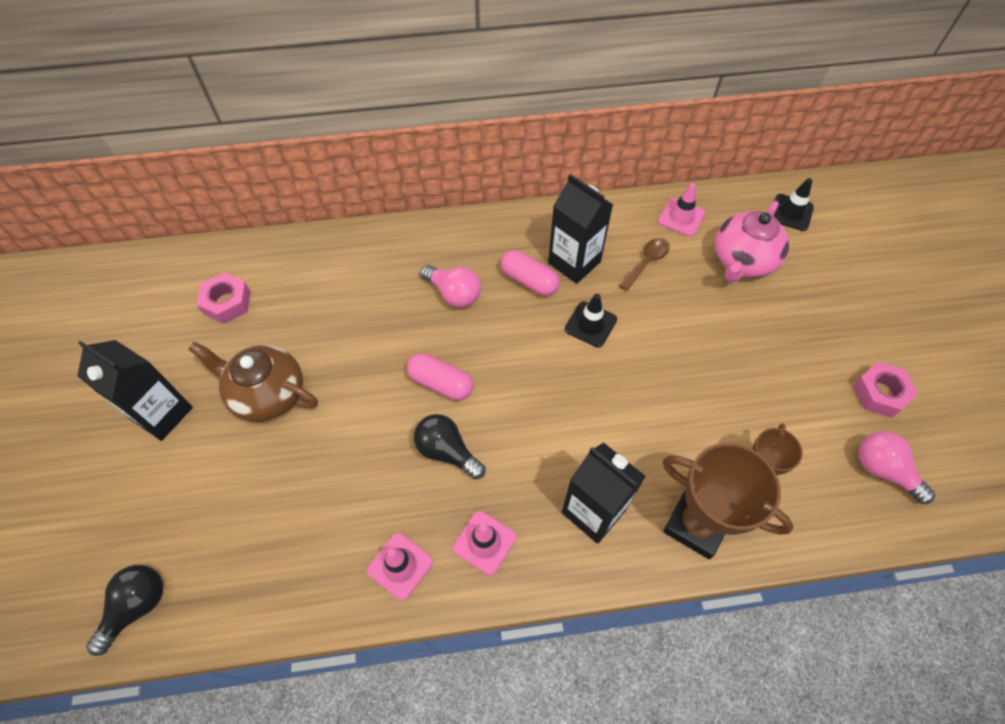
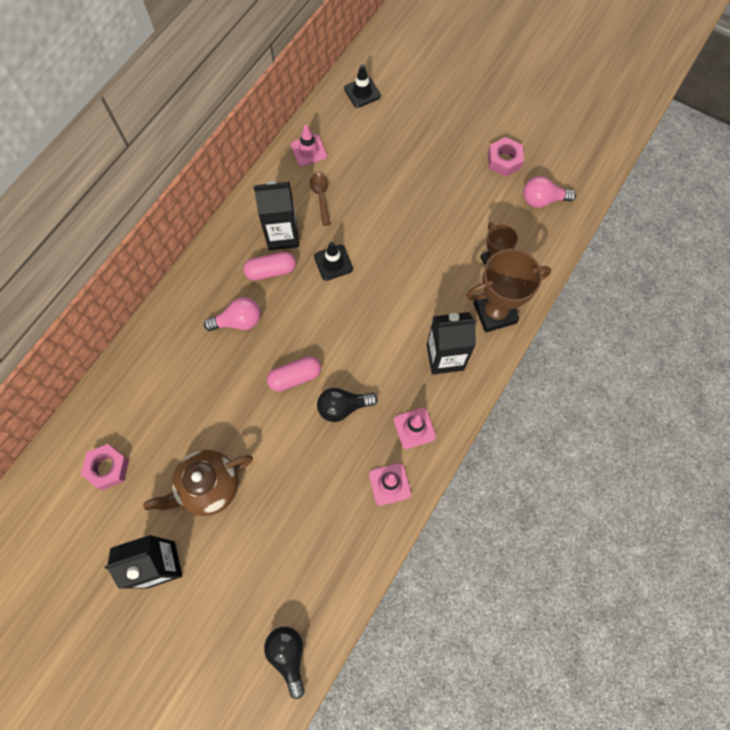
camera: 50 degrees left, 10 degrees up
(742, 262) = (369, 148): pink teapot -> none

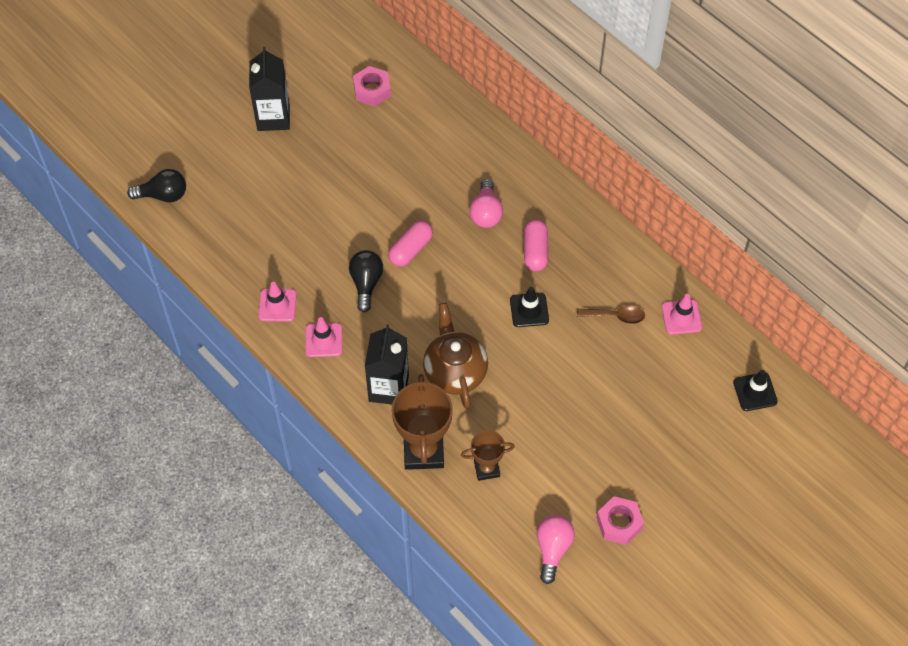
camera: 105 degrees right, 10 degrees down
(208, 487) = (327, 161): brown teapot -> brown teapot (454, 371)
(282, 235) = (575, 270): black carton -> none
(295, 377) = (410, 249): pink capsule -> pink capsule turned 45 degrees clockwise

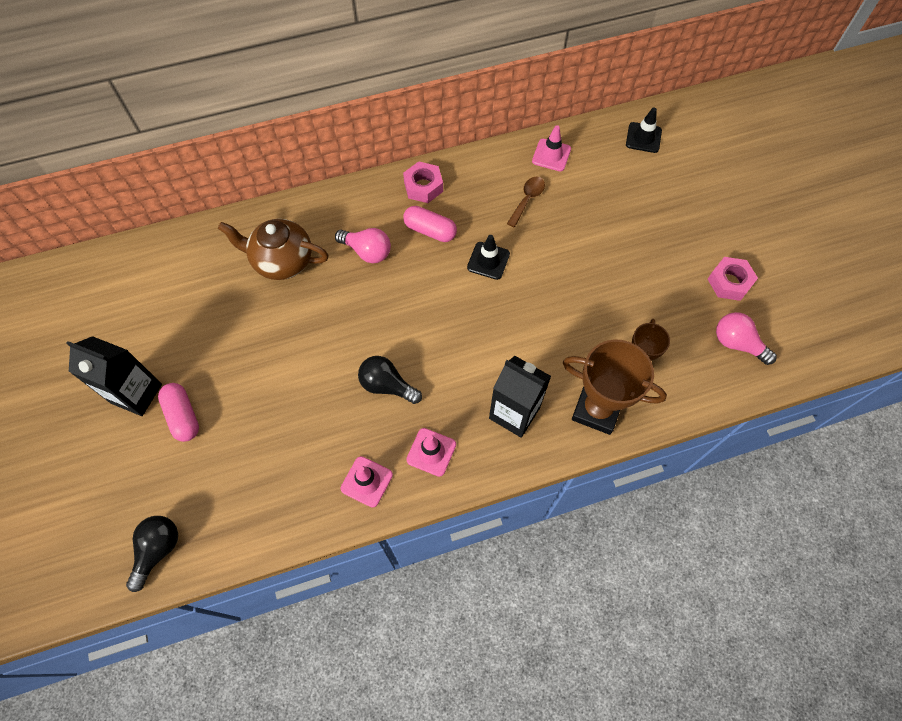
camera: 65 degrees left, 5 degrees up
(372, 90) = (168, 289): pink nut -> pink nut (423, 186)
(410, 249) = (371, 330): pink capsule -> pink capsule (183, 416)
(454, 371) = (523, 347): brown teapot -> brown teapot (282, 261)

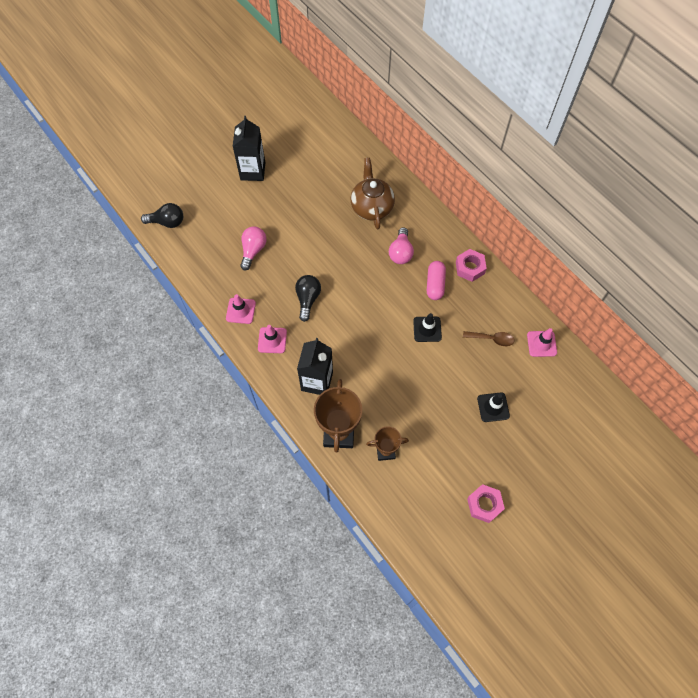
camera: 70 degrees right, 0 degrees up
(183, 416) = (247, 200): pink capsule -> none
(643, 138) = (595, 407): black traffic cone -> black traffic cone (493, 407)
(737, 343) = (431, 521): pink light bulb -> pink light bulb (253, 250)

